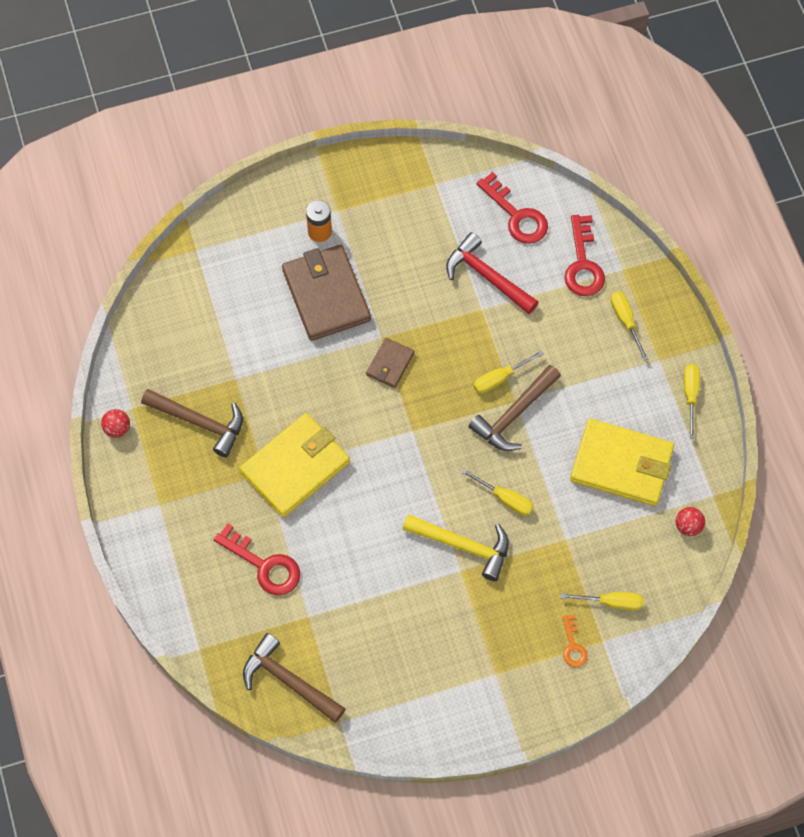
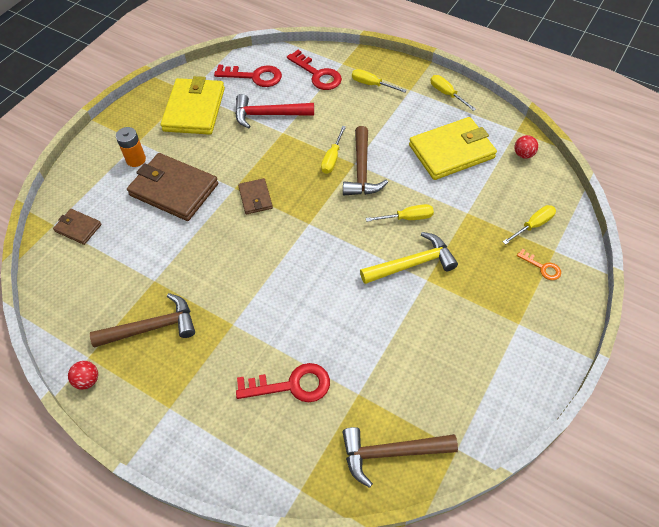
camera: 40 degrees left, 10 degrees down
(213, 270) = (78, 228): none -> brown wallet
(295, 467) = (251, 303): yellow wallet -> yellow wallet (194, 109)

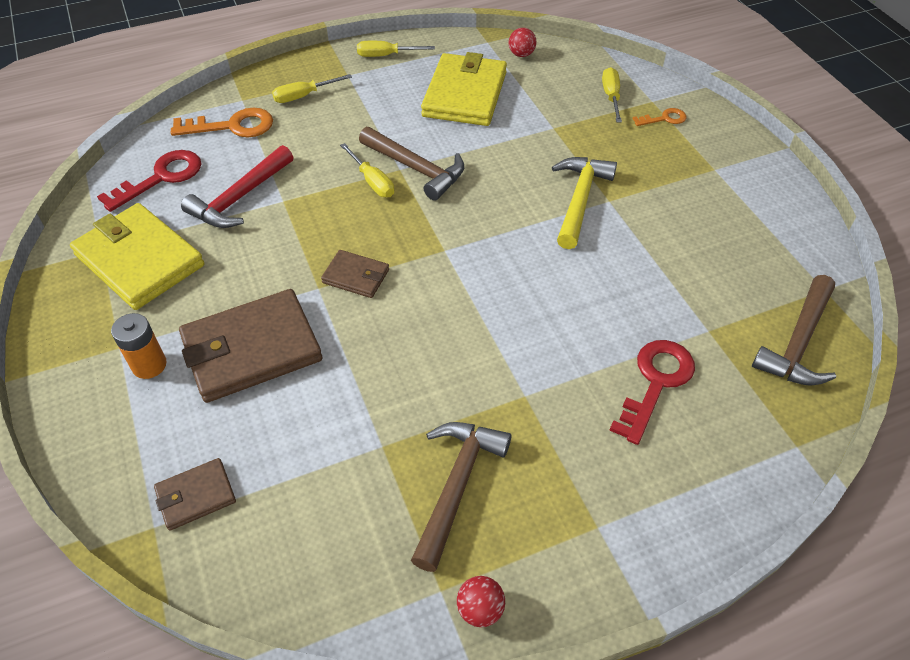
camera: 55 degrees left, 5 degrees down
(317, 74) = (232, 126): red key -> orange key
(407, 218) = (517, 171): yellow screwdriver -> none

